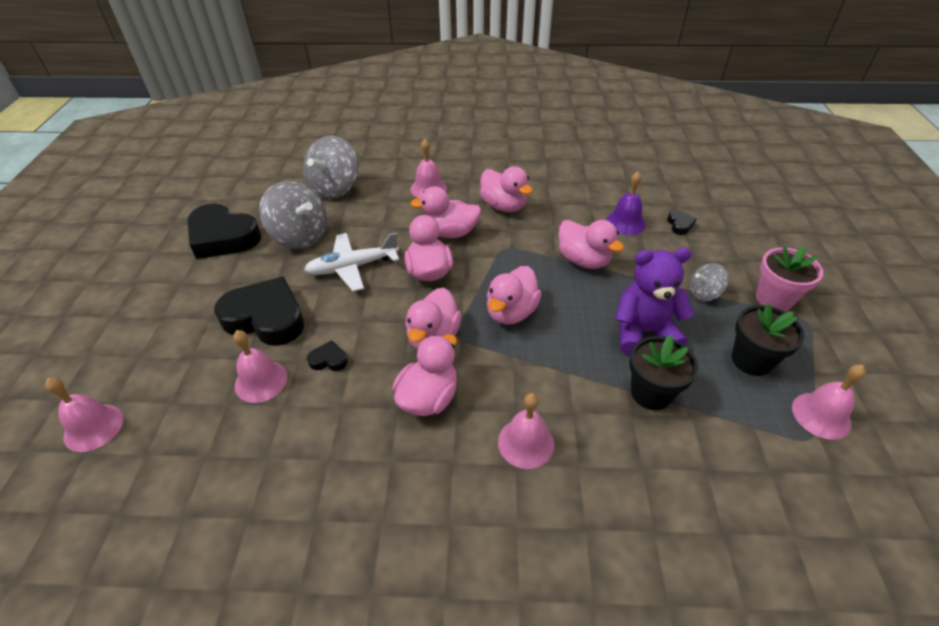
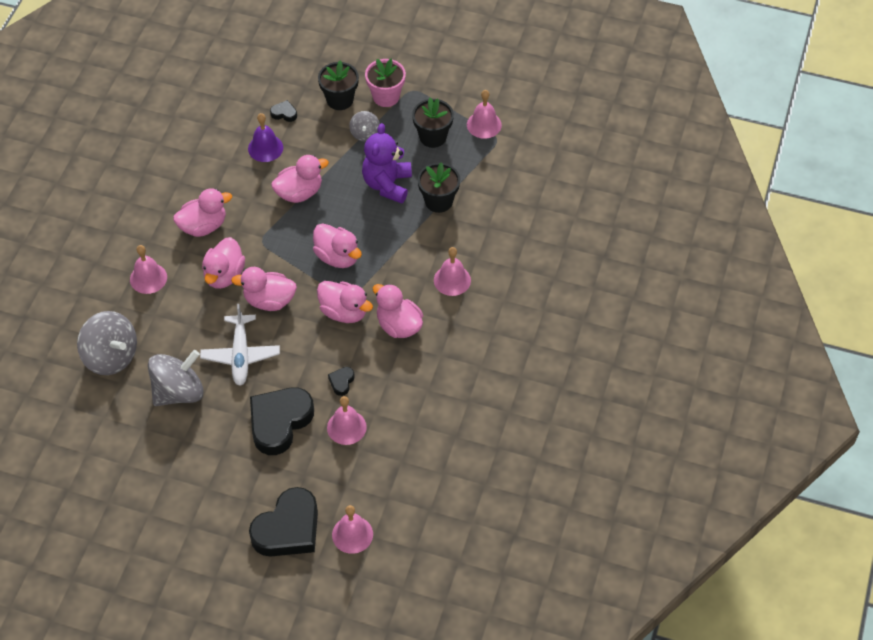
camera: 75 degrees left, 10 degrees up
(223, 237) = (152, 456): black heart -> black heart (288, 529)
(734, 261) = (340, 100): none -> black flower pot

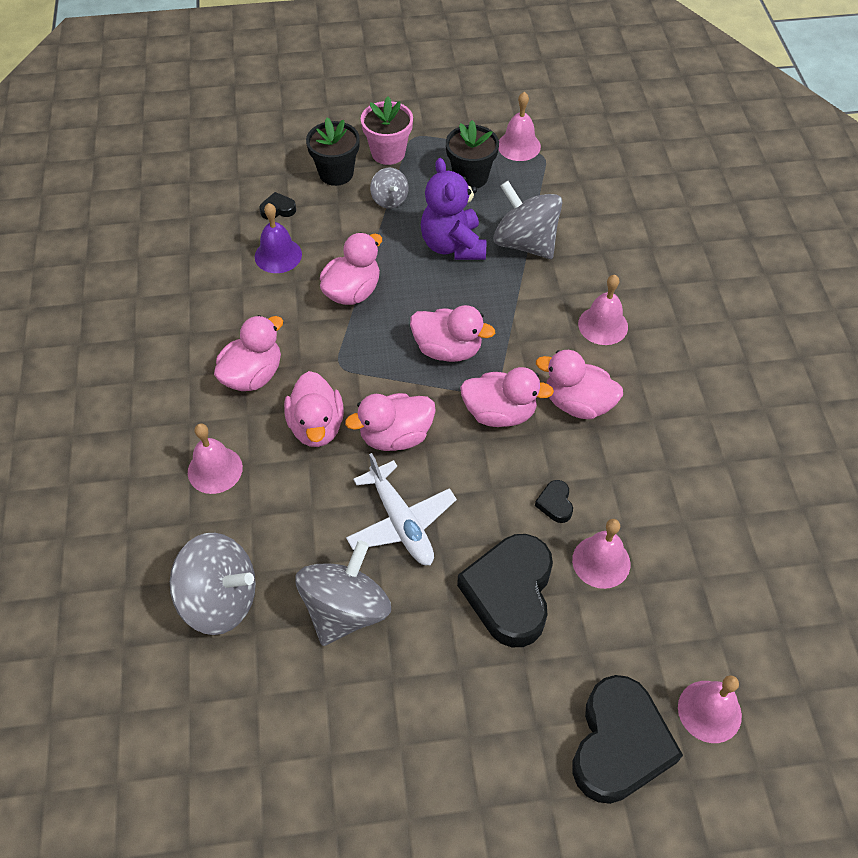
camera: 25 degrees left, 0 degrees up
(438, 201) = (525, 243): black flower pot -> grey spinning top

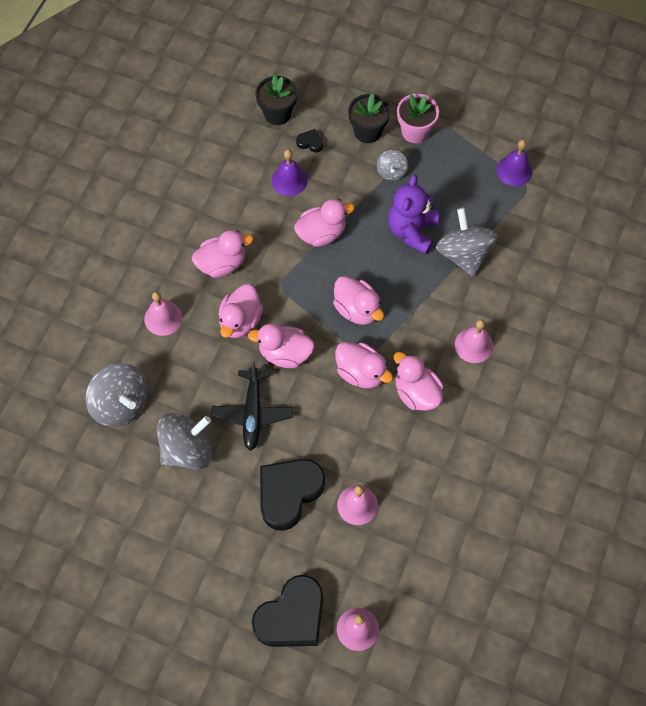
camera: 30 degrees right, 10 degrees up
(401, 522) = (253, 413): white plane -> black plane
(470, 177) = (461, 180): black flower pot -> black flower pot (277, 114)
(519, 146) = (514, 170): pink bell -> purple bell
(555, 504) = (355, 452): black heart -> none

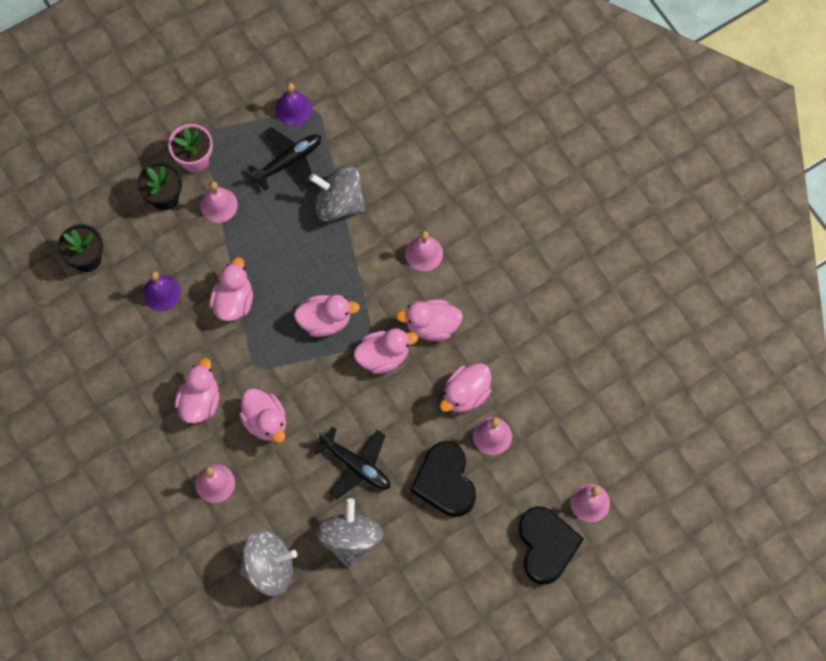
camera: 55 degrees left, 5 degrees up
(285, 353) = (322, 405): pink duck -> pink duck (465, 394)
(310, 143) = (138, 251): black heart -> none
(391, 172) = (219, 205): grey spinning top -> pink bell
(412, 231) = (287, 228): purple teddy bear -> none
(468, 196) = (289, 161): none -> black plane

